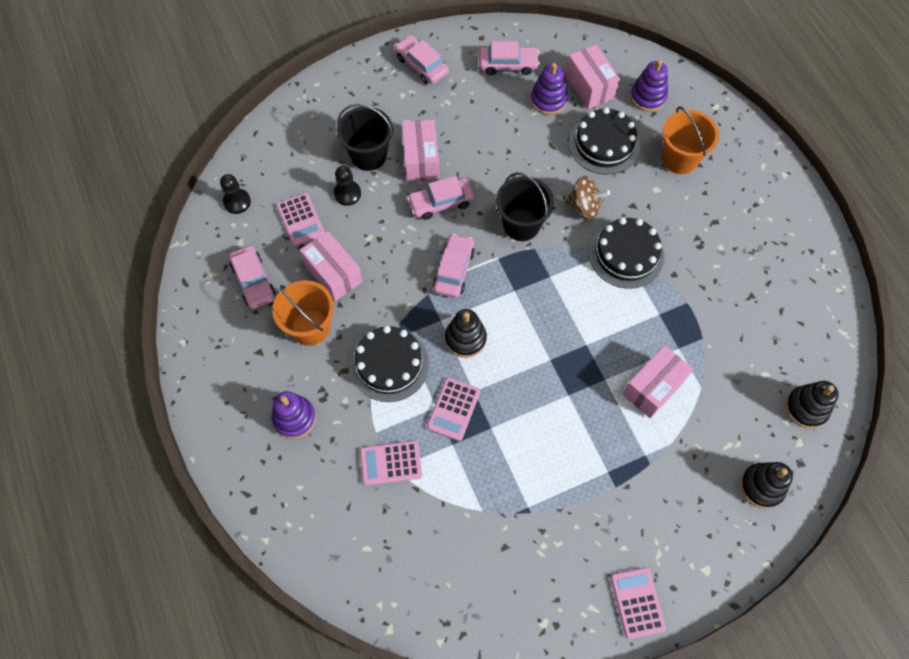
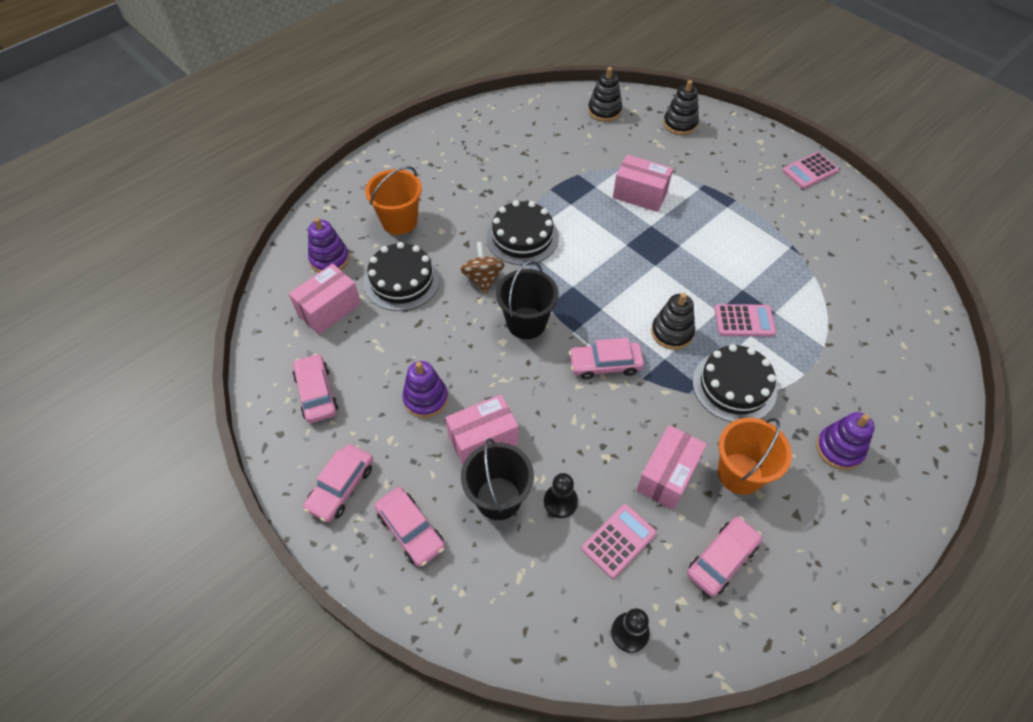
camera: 110 degrees left, 10 degrees down
(391, 463) = (823, 352): pink calculator -> none
(441, 202) = (531, 401): pink car -> pink car (410, 530)
(548, 100) = (358, 341): purple stacking toy -> purple stacking toy (425, 398)

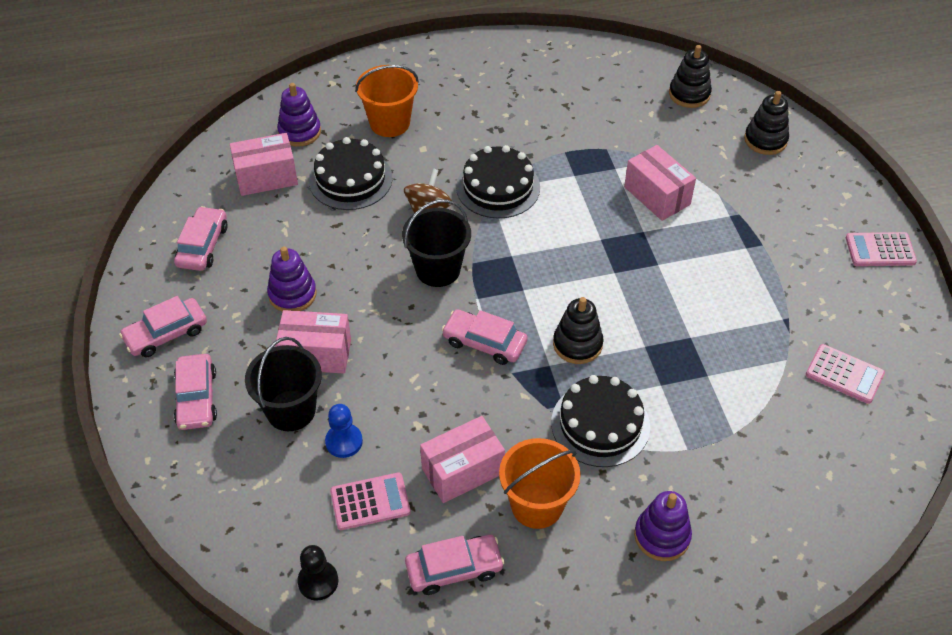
camera: 30 degrees right, 5 degrees down
(560, 501) = (344, 441): black pawn -> blue pawn
(744, 321) = (665, 368): pink calculator -> pink calculator (844, 374)

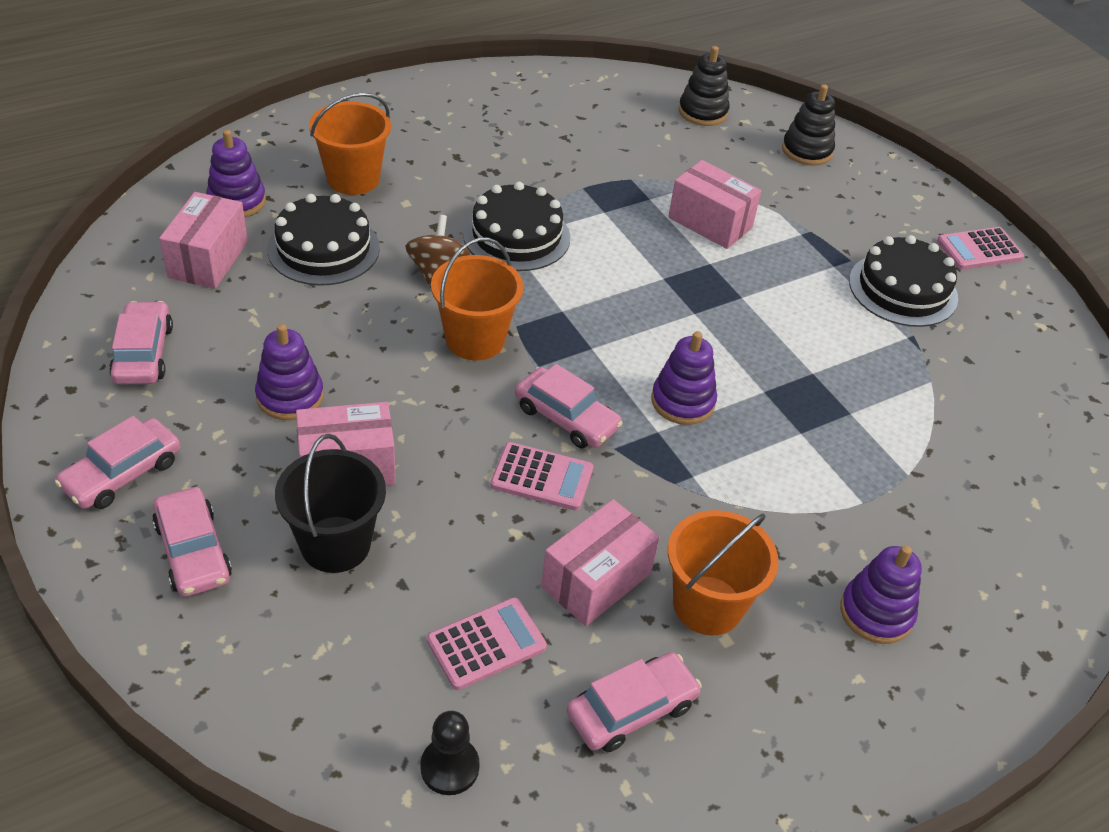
camera: 20 degrees left, 5 degrees down
(266, 177) = (208, 259): pink box -> pink box turned 45 degrees counterclockwise
(344, 441) = (423, 572): blue pawn -> none
(438, 269) = (475, 339): black bucket -> orange bucket
(484, 342) = (566, 417): pink car -> pink car turned 150 degrees counterclockwise
(577, 344) = (682, 401): black stacking toy -> purple stacking toy
(600, 424) = (747, 491): black cake -> black cake (903, 289)
(844, 374) = (1001, 387): pink calculator -> pink calculator (542, 477)

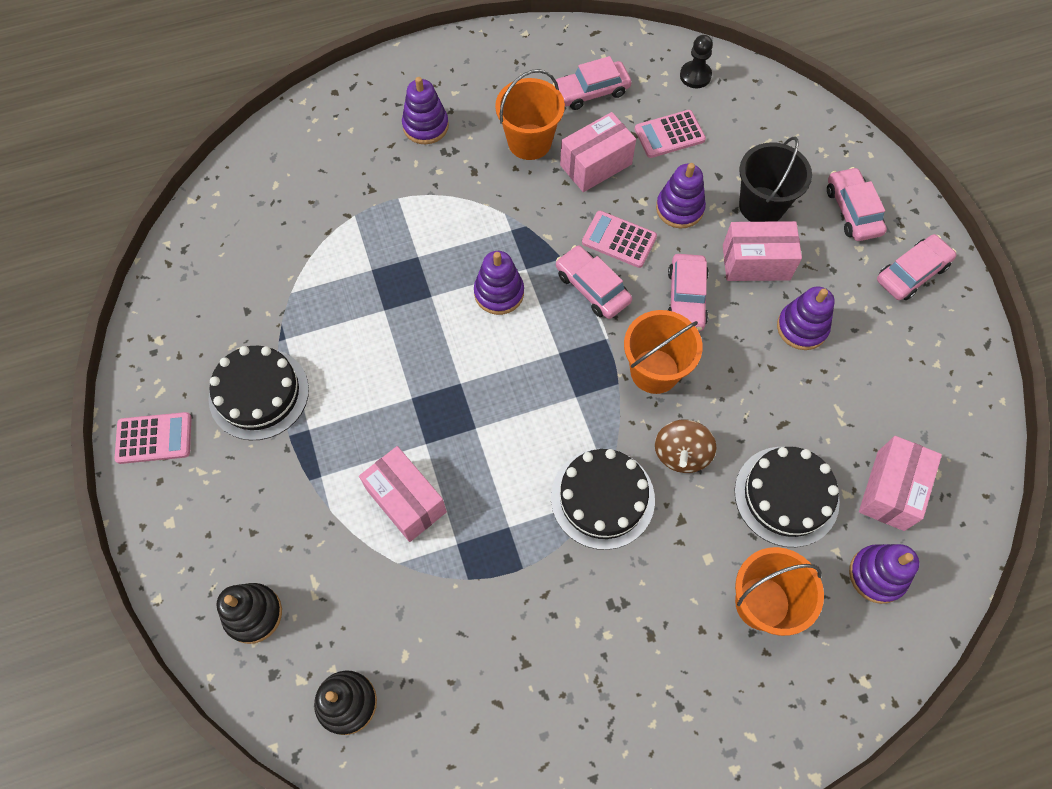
camera: 165 degrees left, 20 degrees up
(143, 353) = (923, 382): pink car -> pink car (686, 298)
(460, 528) = (679, 208): none -> purple stacking toy

